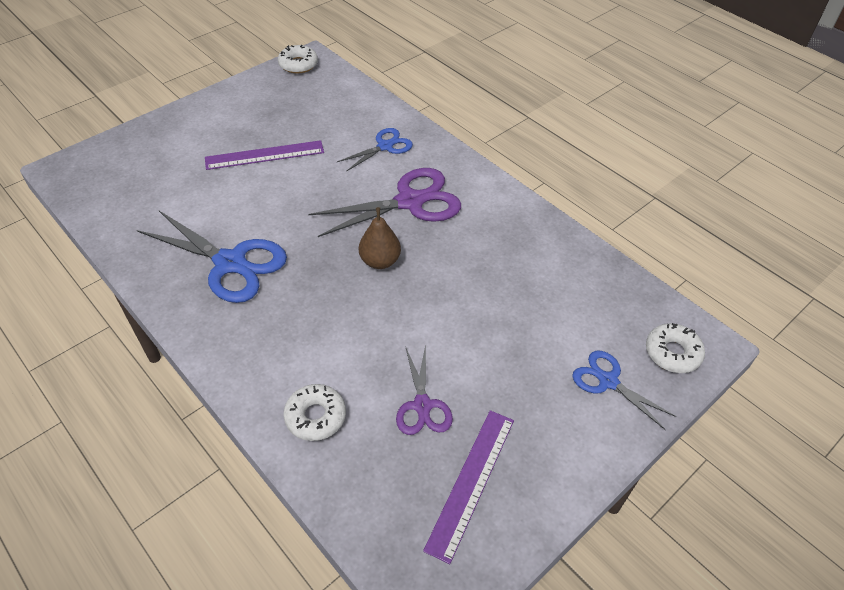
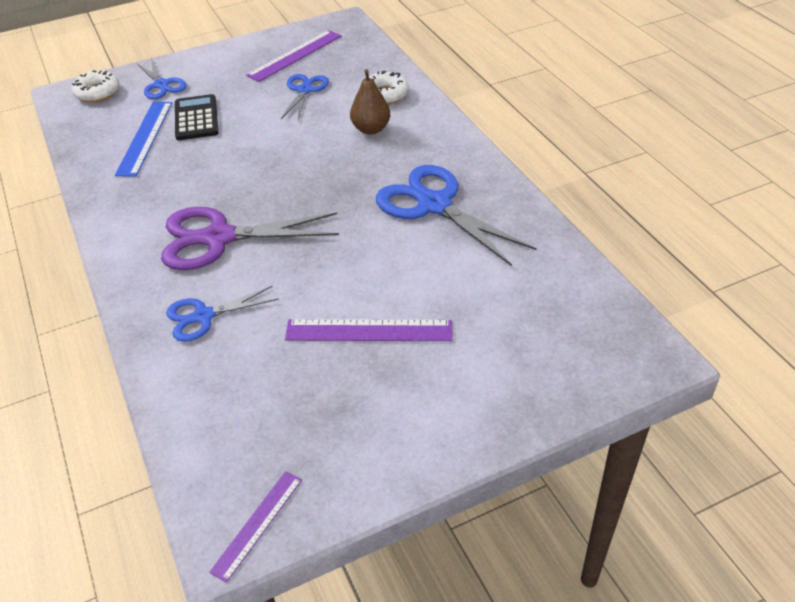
camera: 160 degrees left, 5 degrees down
(298, 64) = (257, 524): white donut -> purple ruler
(380, 261) = (284, 185): brown pear -> brown pear (371, 129)
(422, 406) = (304, 90): purple scissors -> blue scissors
(523, 332) = (196, 118): none -> black calculator
(557, 295) = (145, 137): none -> blue ruler

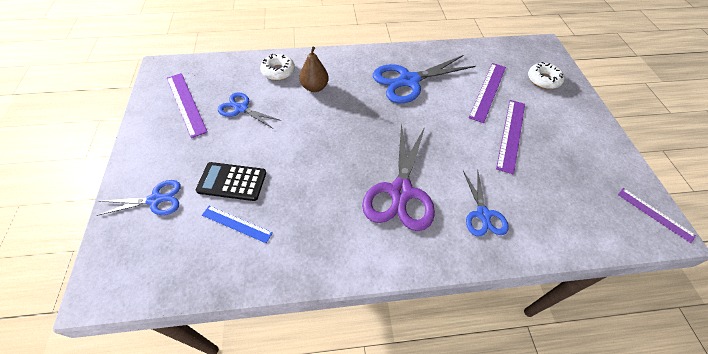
camera: 75 degrees left, 10 degrees up
(97, 92) = (123, 257): white donut -> white donut (543, 80)
(145, 137) = (236, 224): blue ruler -> blue ruler, size x0.64
(460, 292) = (488, 91): none -> purple ruler

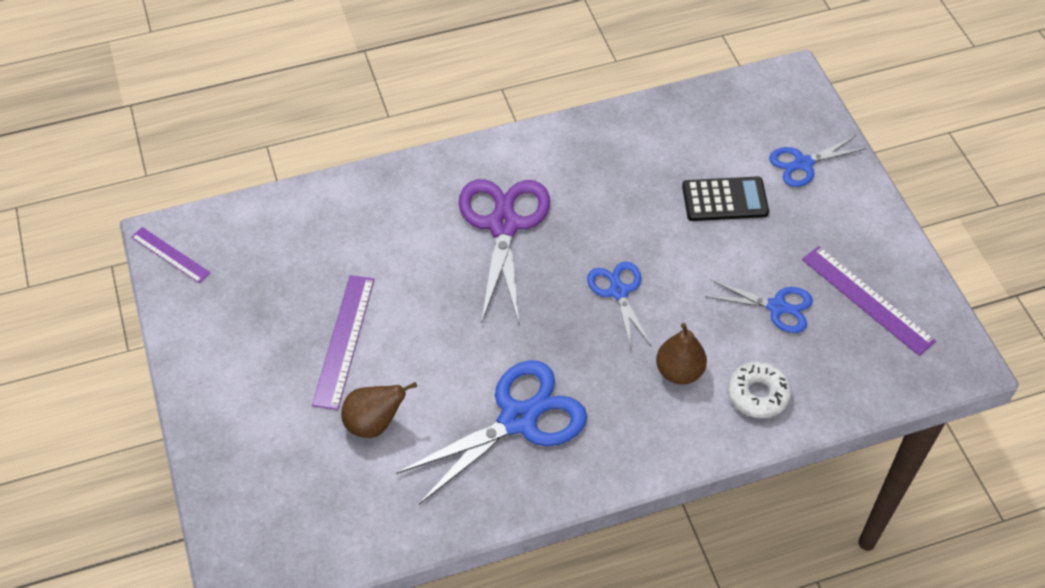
camera: 170 degrees right, 0 degrees up
(236, 224) = (691, 156): blue ruler -> none
(483, 214) = (396, 216): blue scissors -> blue scissors (618, 291)
(488, 91) = (374, 423): purple ruler -> brown pear
(543, 80) = (265, 473): white donut -> none

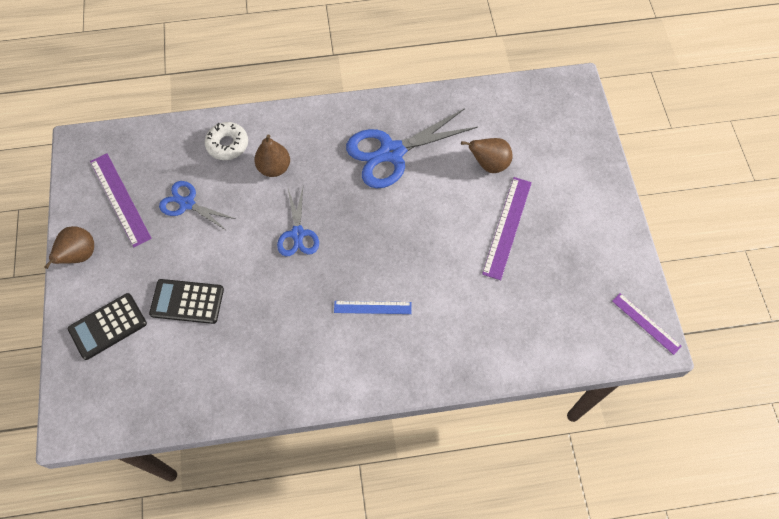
camera: 170 degrees left, 10 degrees up
(503, 225) = (372, 307): purple scissors -> blue ruler
(803, 164) = (108, 326): blue scissors -> black calculator
(878, 228) = (79, 255): none -> brown pear

